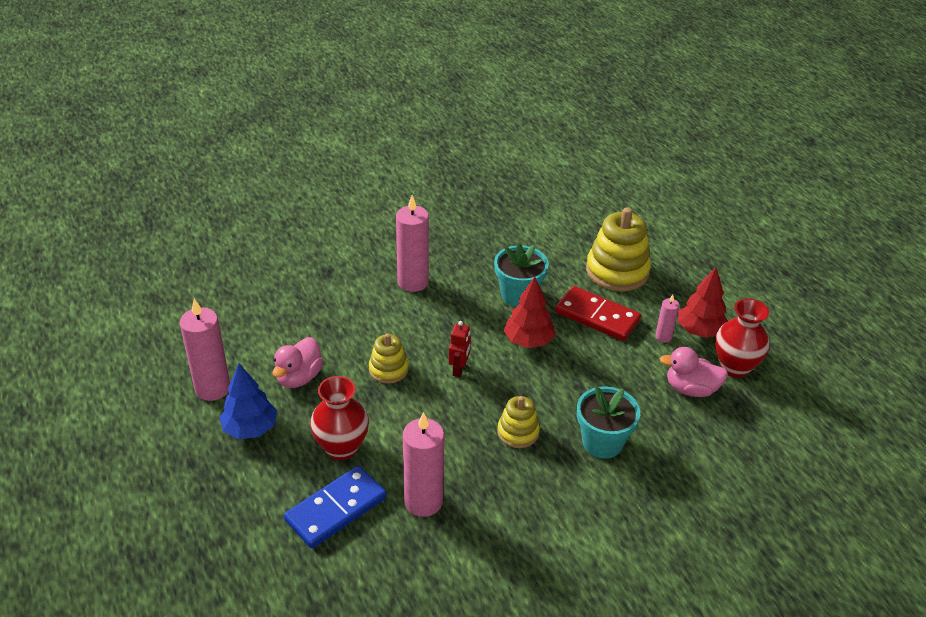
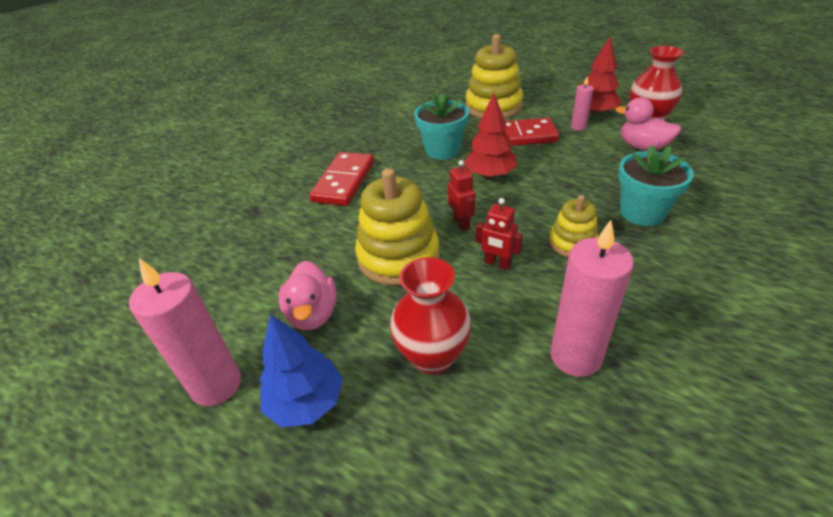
camera: 30 degrees left, 0 degrees up
(336, 509) = (501, 430): blue domino -> none
(388, 369) = (398, 257): yellow stacking toy -> yellow stacking toy, size x1.79
(413, 282) = (344, 181): pink candle -> red domino
(447, 415) = (497, 263): none -> red robot
(691, 389) = (643, 147): pink duck -> pink duck turned 60 degrees clockwise

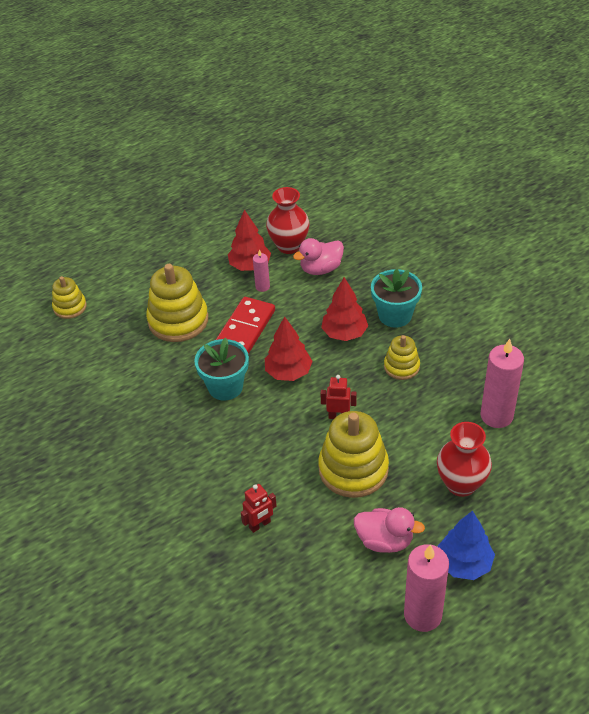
camera: 65 degrees left, 5 degrees up
(344, 181) = (220, 474): red domino -> none
(461, 67) = (70, 307): none -> yellow stacking toy
(497, 263) = (397, 415): red robot -> red robot (260, 525)
(575, 189) = (344, 333): none -> red tree

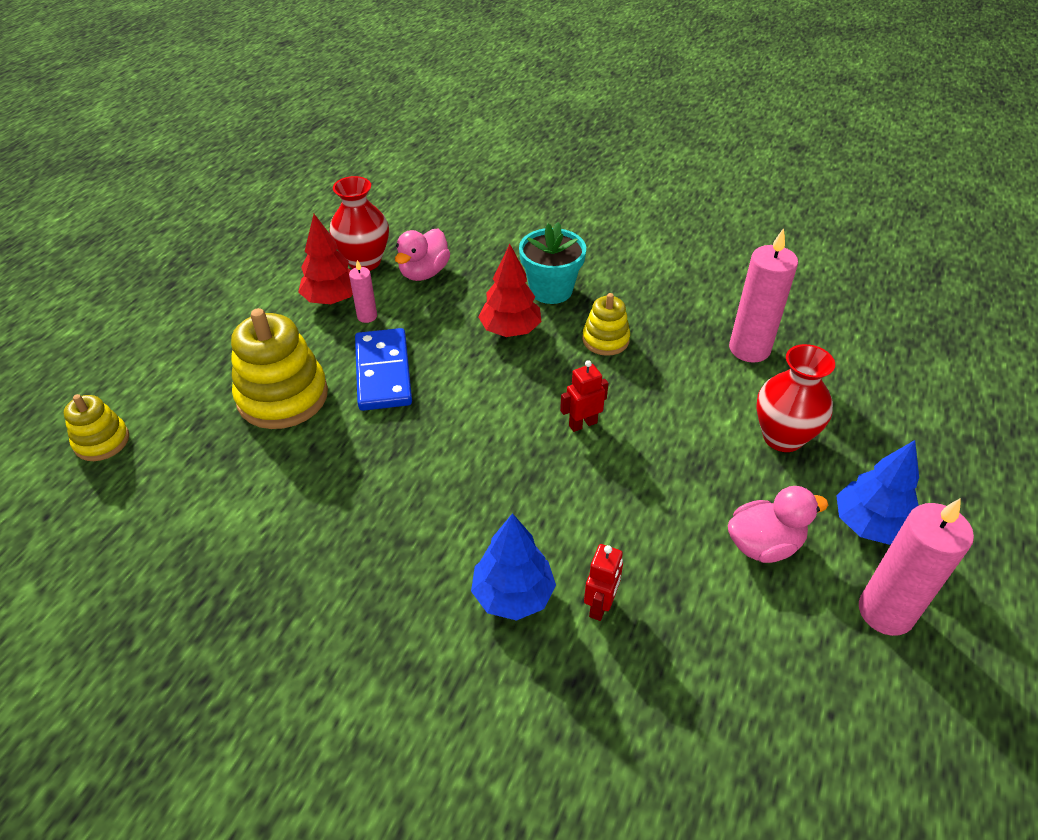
camera: 35 degrees left, 0 degrees up
(218, 495) = (513, 595): none -> blue tree
(225, 387) = (412, 451): turquoise flower pot -> none
(245, 329) = (383, 372): red domino -> blue domino
(288, 372) = (479, 400): red tree -> none
(353, 469) = (653, 477): yellow stacking toy -> none

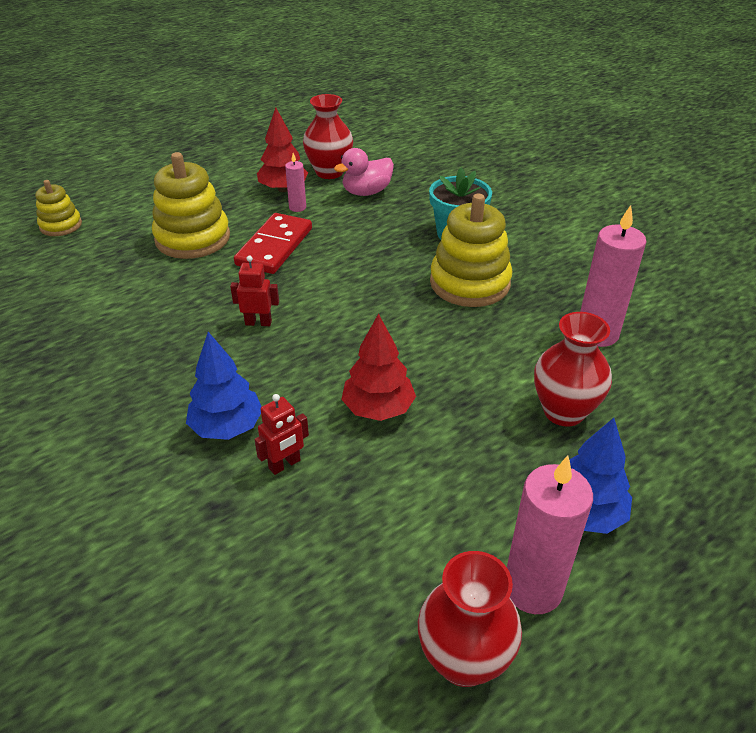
camera: 30 degrees right, 5 degrees down
(383, 372) = (274, 247): blue domino -> red domino
(510, 330) = (396, 251): red tree -> red tree (378, 409)
(582, 424) = (393, 335): red robot -> red robot (258, 322)
(605, 340) = (469, 283): yellow stacking toy -> yellow stacking toy, size x1.79
(763, 544) = (465, 484): pink duck -> none
(888, 703) = (464, 660): none -> red vase

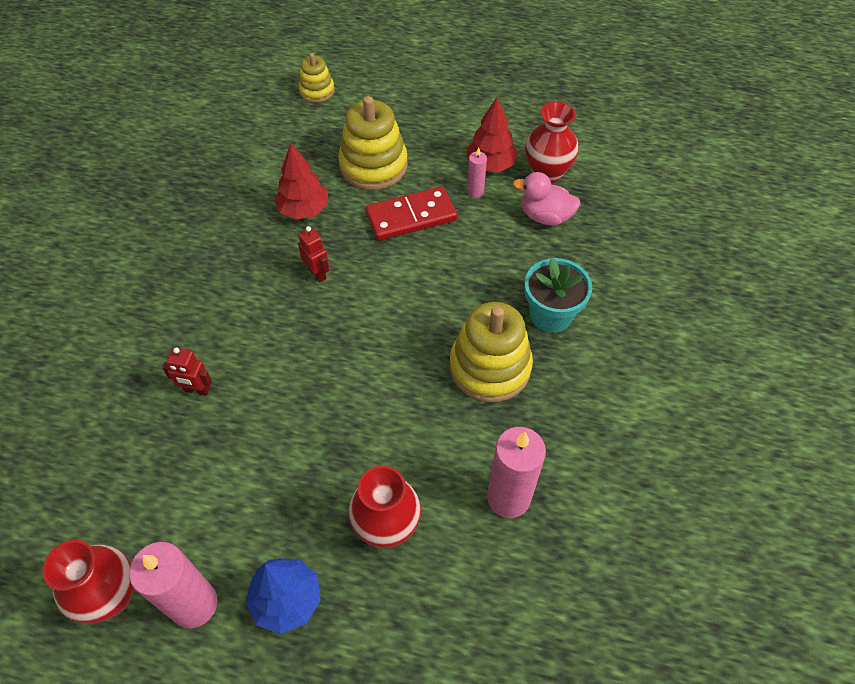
camera: 50 degrees right, 15 degrees up
(227, 427) = (204, 335): blue tree -> none
(378, 409) = (290, 405): red tree -> red tree (304, 210)

